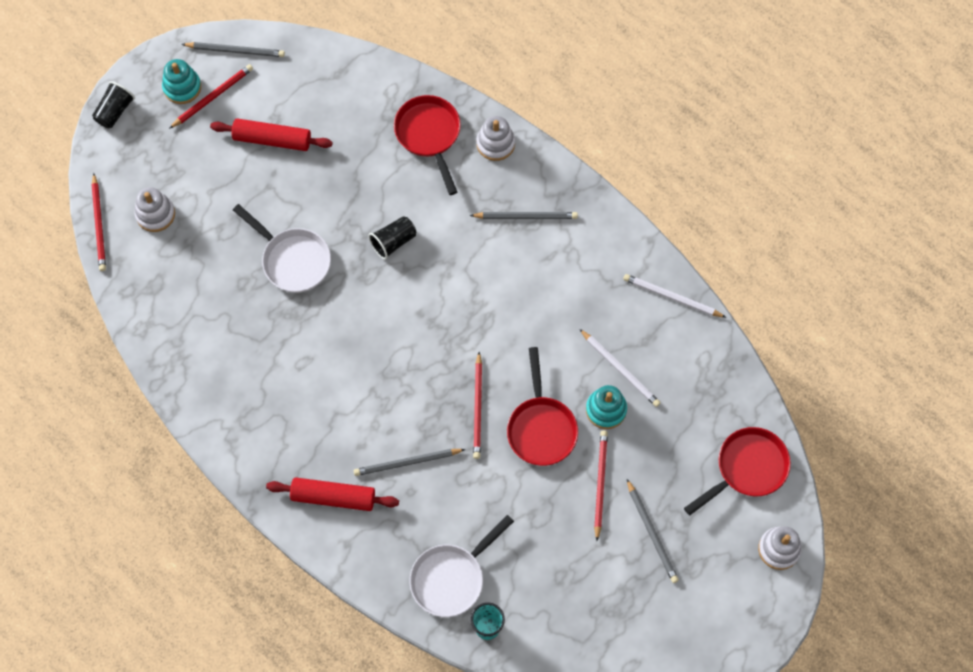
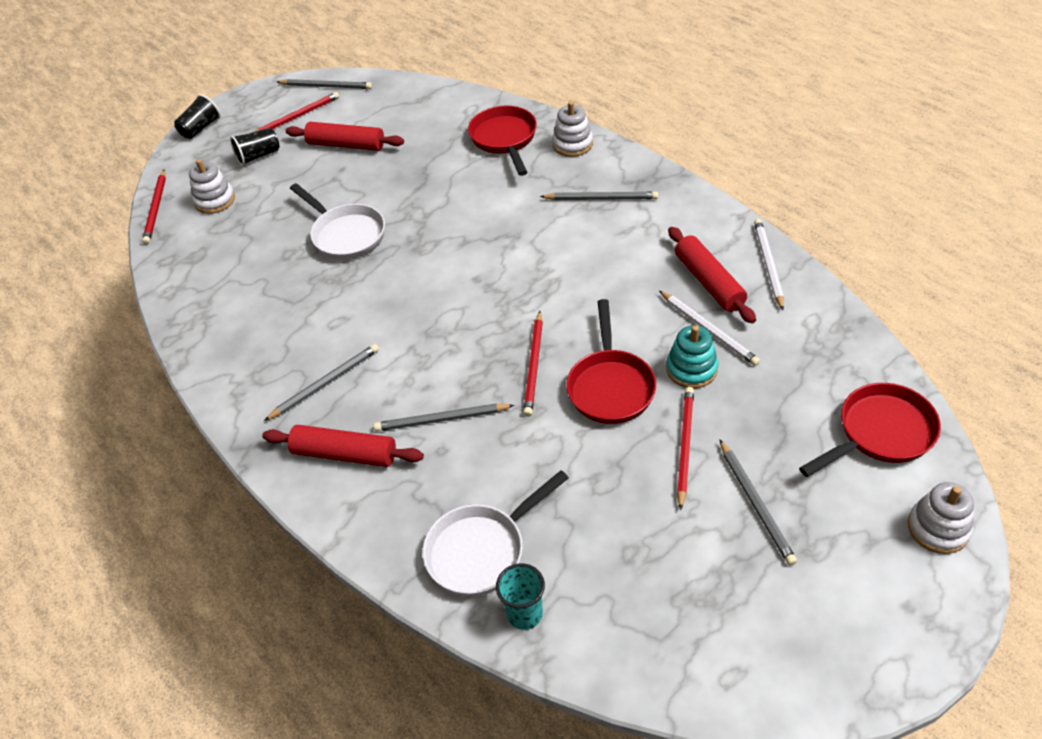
camera: 10 degrees right, 20 degrees down
(182, 87) = (269, 111): turquoise stacking toy -> none
(305, 428) = (325, 383): none -> grey pencil
(393, 242) = (455, 219): black cup -> black cup (258, 156)
(621, 317) = (709, 282): none -> red rolling pin
(672, 297) = (768, 264): white pencil -> white pencil turned 60 degrees clockwise

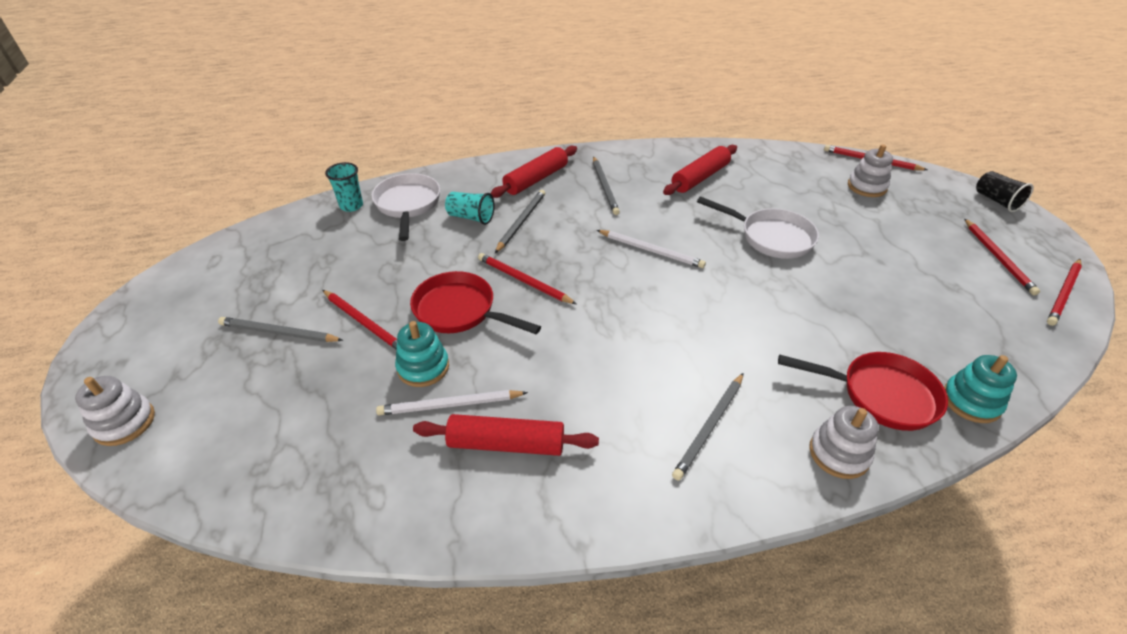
camera: 115 degrees right, 5 degrees down
(258, 156) = (929, 221): black cup -> none
(326, 86) = (1063, 293): grey pencil -> red pencil
(346, 145) = (925, 275): red rolling pin -> red rolling pin (700, 178)
(346, 235) = (771, 237): white pan -> white pan turned 135 degrees counterclockwise
(463, 469) = (471, 217): none -> turquoise cup
(479, 107) = (971, 401): none -> turquoise stacking toy
(768, 264) = (482, 516): white pencil -> white pencil (651, 250)
(880, 433) = (222, 451): red pan -> none

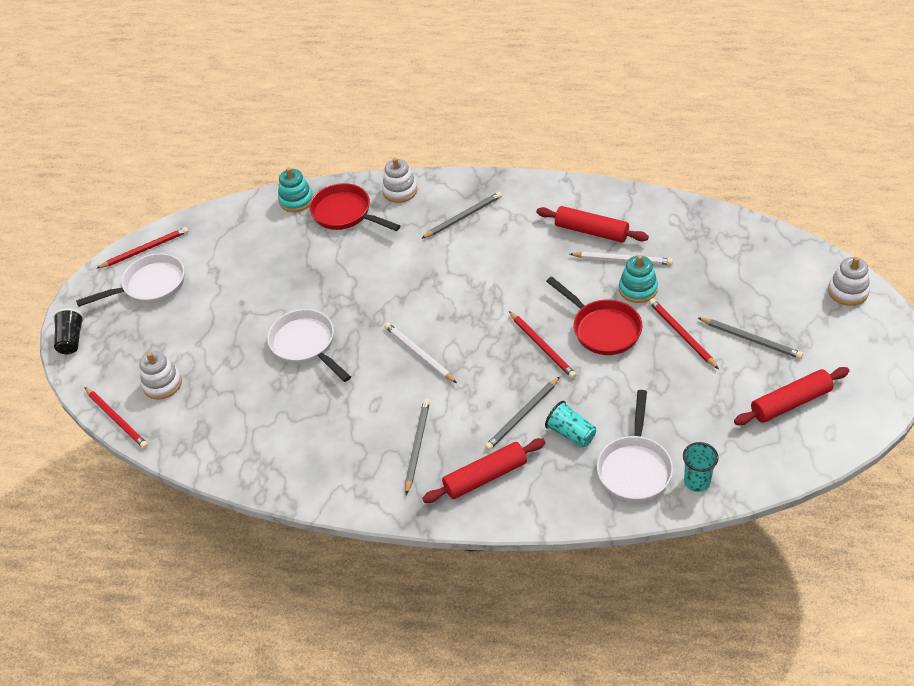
camera: 155 degrees left, 5 degrees up
(700, 178) = (310, 436): red rolling pin -> red rolling pin (790, 403)
(998, 258) = (150, 286): red pencil -> white pan

